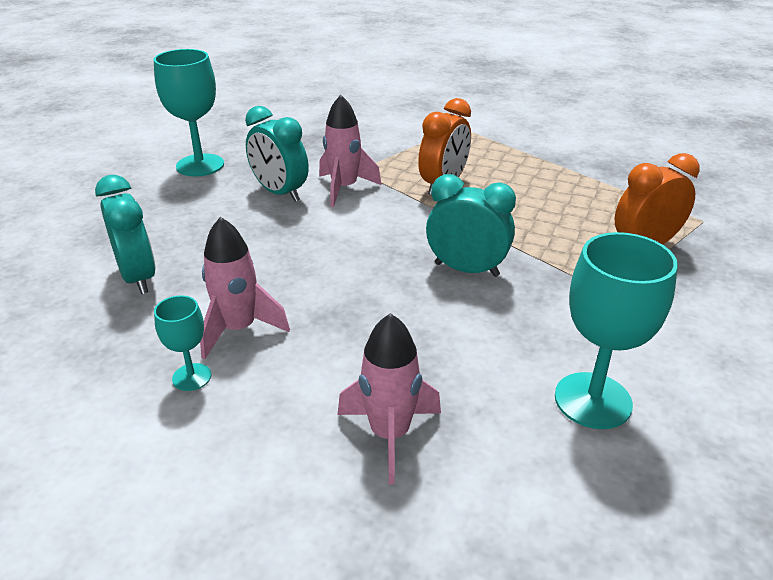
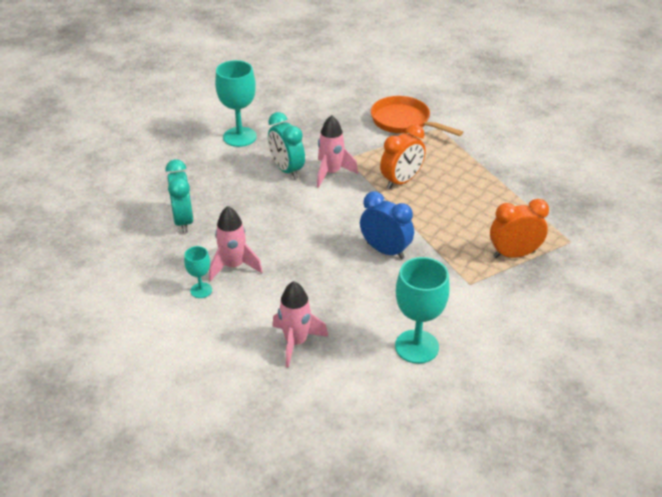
camera: 15 degrees right, 5 degrees up
(412, 125) = (403, 121): none -> orange pan
(466, 269) = (385, 250): turquoise clock -> blue clock

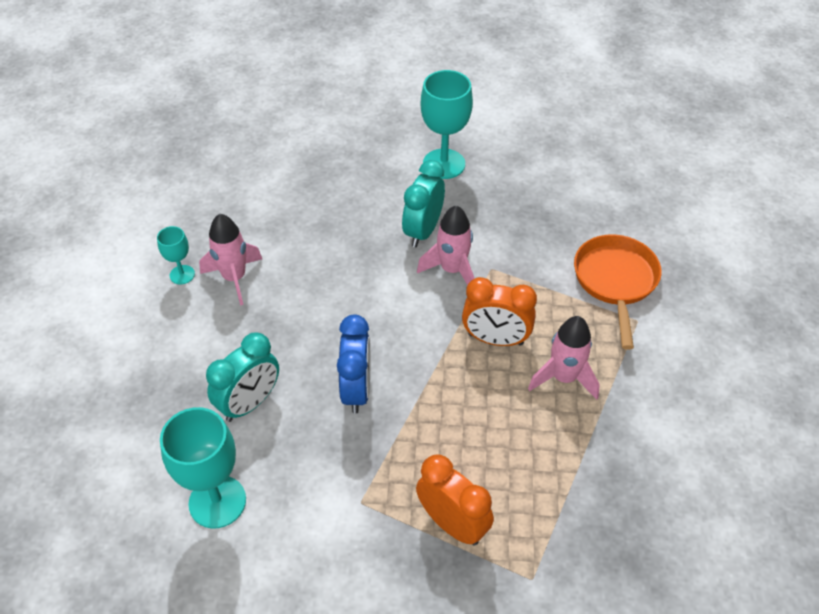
camera: 55 degrees right, 10 degrees up
(183, 221) = (273, 203): turquoise clock -> turquoise clock (249, 403)
(296, 342) = (156, 390): pink rocket -> pink rocket (563, 378)

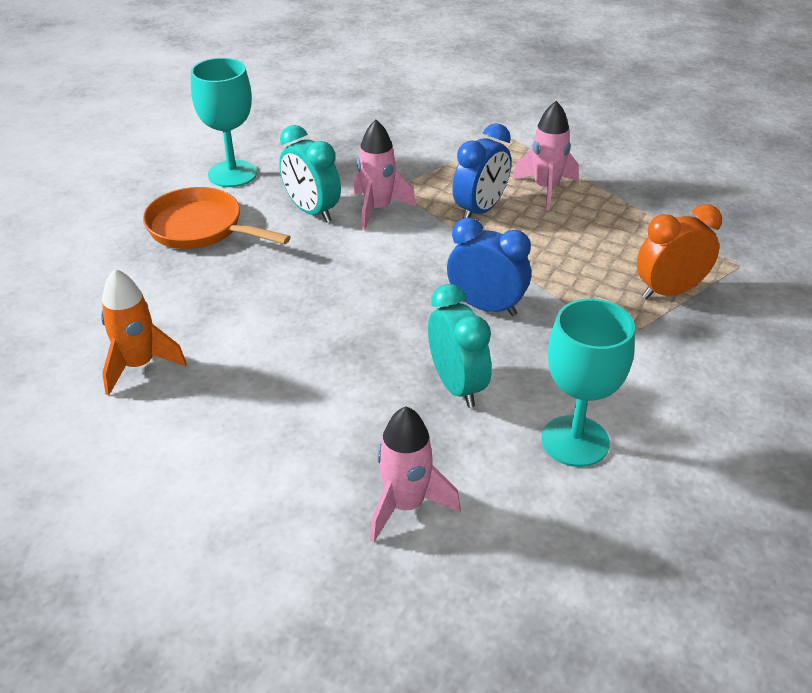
camera: 65 degrees left, 10 degrees down
(182, 275) = (222, 398): turquoise goblet -> none
(196, 219) = (139, 365): none -> orange rocket
(234, 278) = (265, 355): pink rocket -> pink rocket (406, 505)
(495, 339) = (480, 210): orange clock -> blue clock
(615, 281) = (460, 133): orange pan -> orange pan (200, 228)

